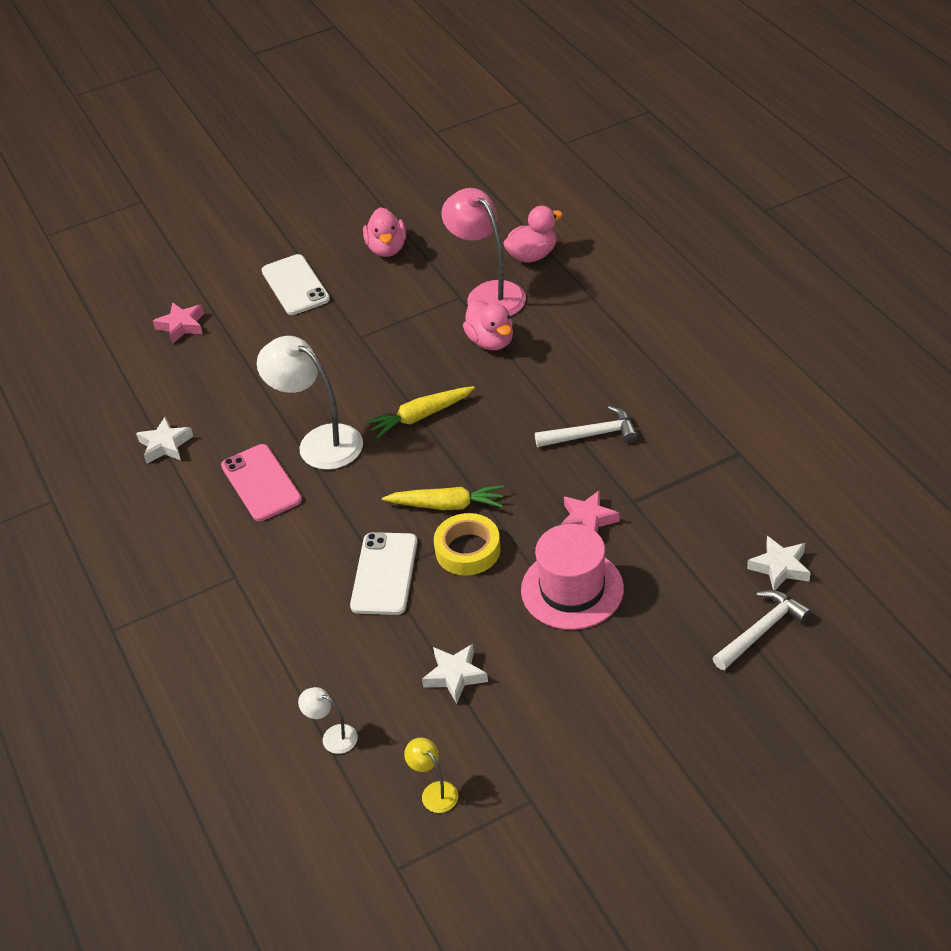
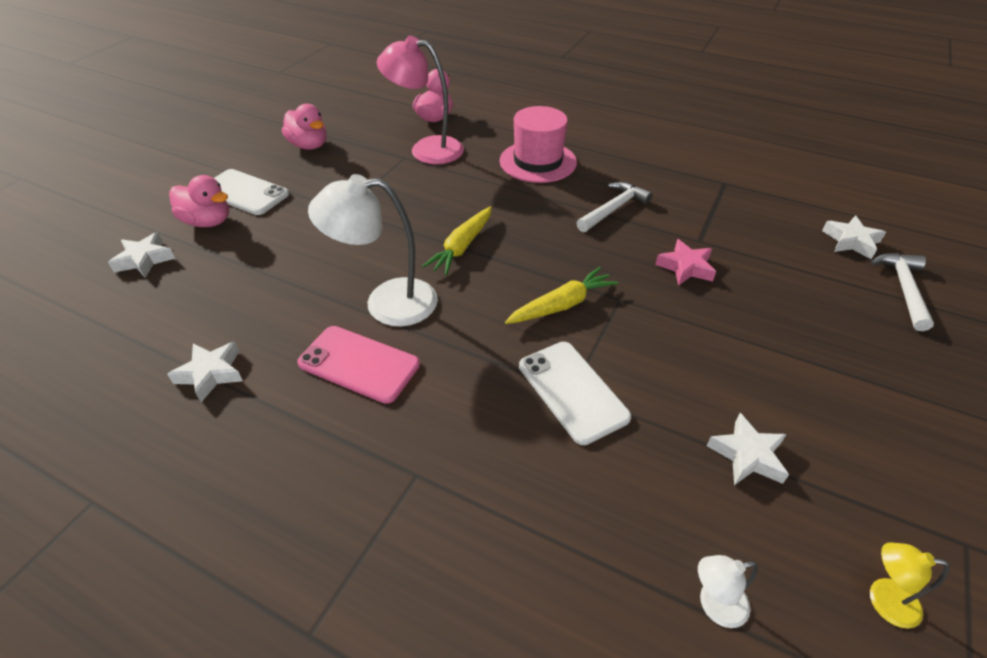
camera: 40 degrees left, 0 degrees up
(181, 326) = (145, 259): pink star -> white star
(468, 550) = (622, 333): yellow tape -> none
(491, 341) = (463, 177): pink duck -> pink duck (208, 222)
(572, 589) = (742, 324): pink hat -> pink hat (538, 161)

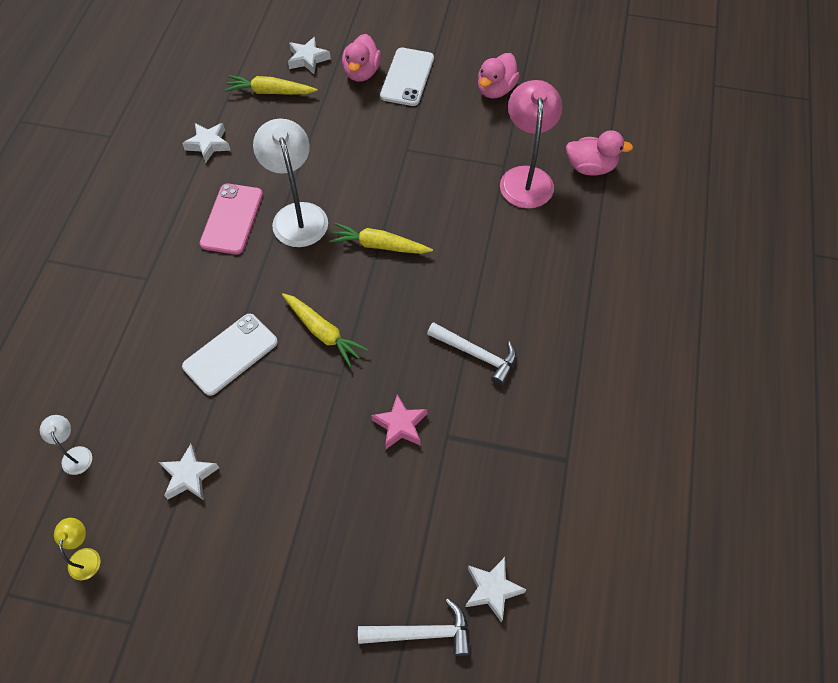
camera: 75 degrees right, 15 degrees up
(169, 300) = (270, 92): none -> yellow carrot
(538, 161) = (540, 275): pink hat -> none

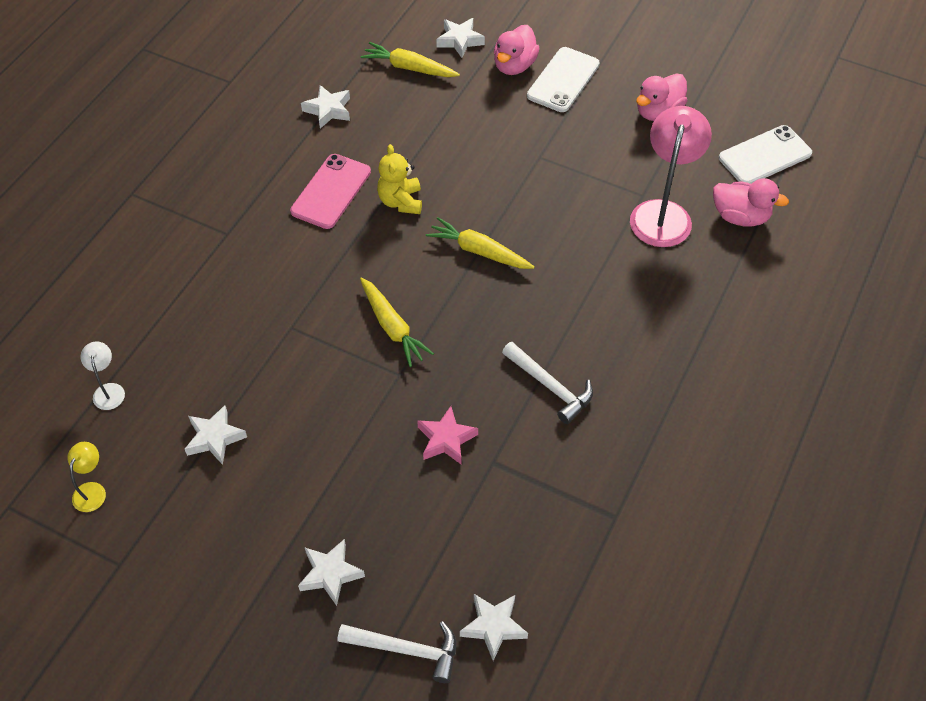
camera: 15 degrees right, 5 degrees down
(230, 354) = (290, 328): white phone -> white phone (764, 156)
(297, 215) = (401, 201): white lamp -> yellow teddy bear
(333, 579) = (330, 574): none -> white star

